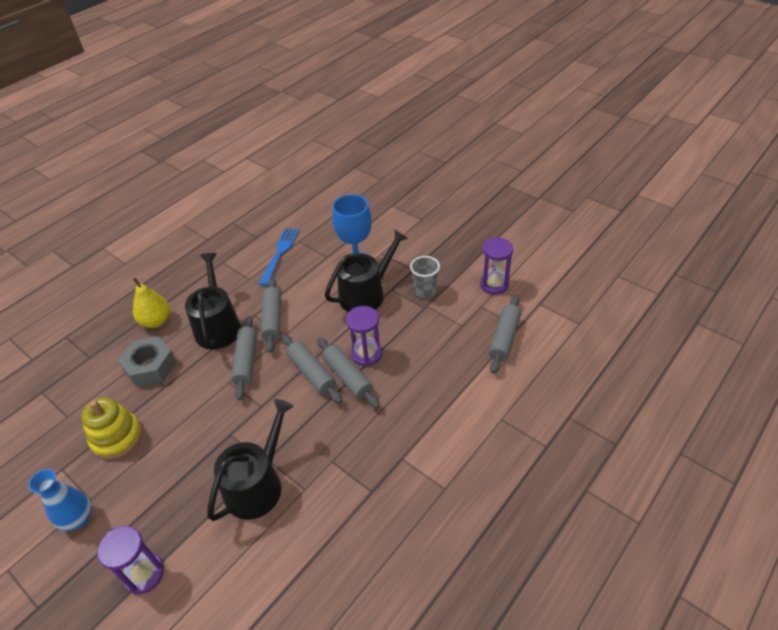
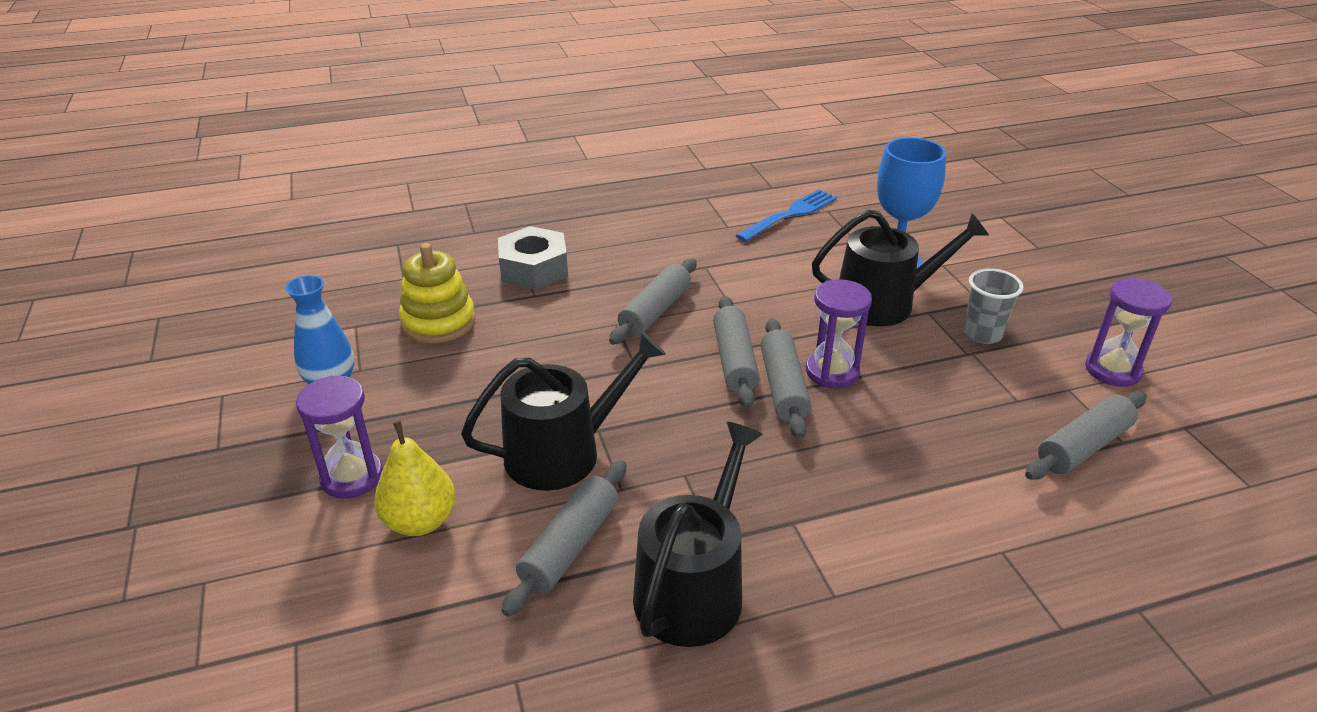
camera: 30 degrees right, 10 degrees down
(156, 321) = (578, 226): yellow pear -> yellow pear (420, 521)
(218, 326) = (648, 260): black watering can -> black watering can (694, 588)
(272, 319) = (726, 280): grey rolling pin -> grey rolling pin (570, 546)

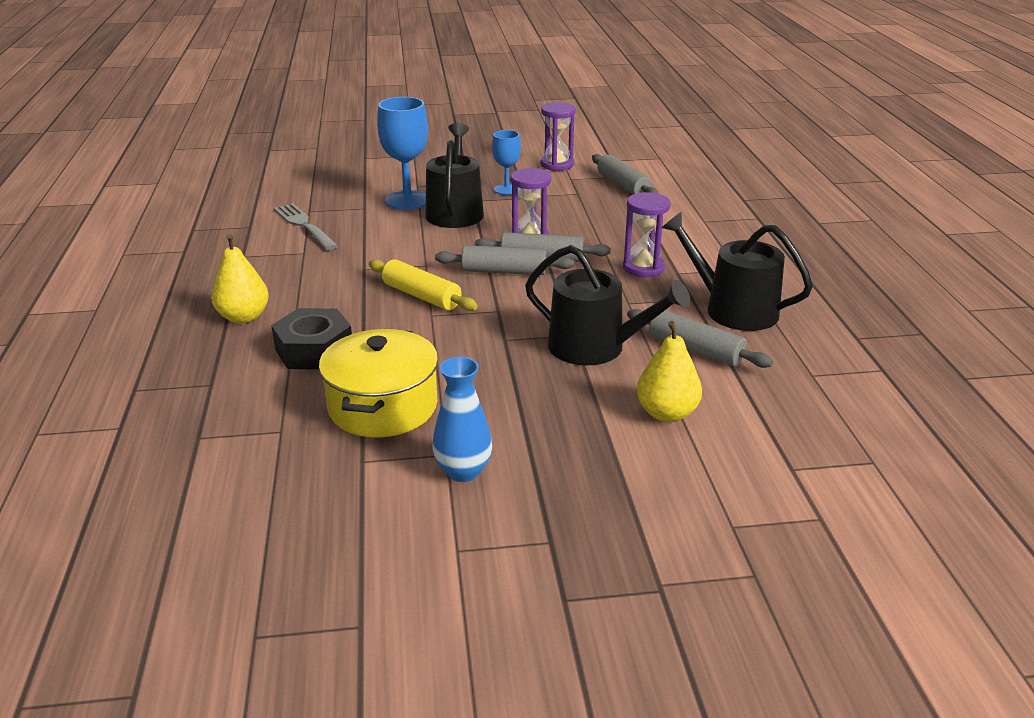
camera: 80 degrees left, 5 degrees down
(352, 477) = (608, 450): purple hourglass -> purple hourglass (643, 268)
(438, 322) = (382, 406): yellow stacking toy -> yellow pot
(534, 269) = (314, 350): grey nut -> black nut
(563, 452) = (595, 347): black watering can -> black watering can turned 135 degrees clockwise
(587, 222) = (243, 317): none -> yellow pear
(655, 311) = (421, 296): grey rolling pin -> yellow rolling pin
(790, 215) = (304, 225): blue fork -> grey fork
(982, 334) = (506, 189): grey cup -> blue goblet

